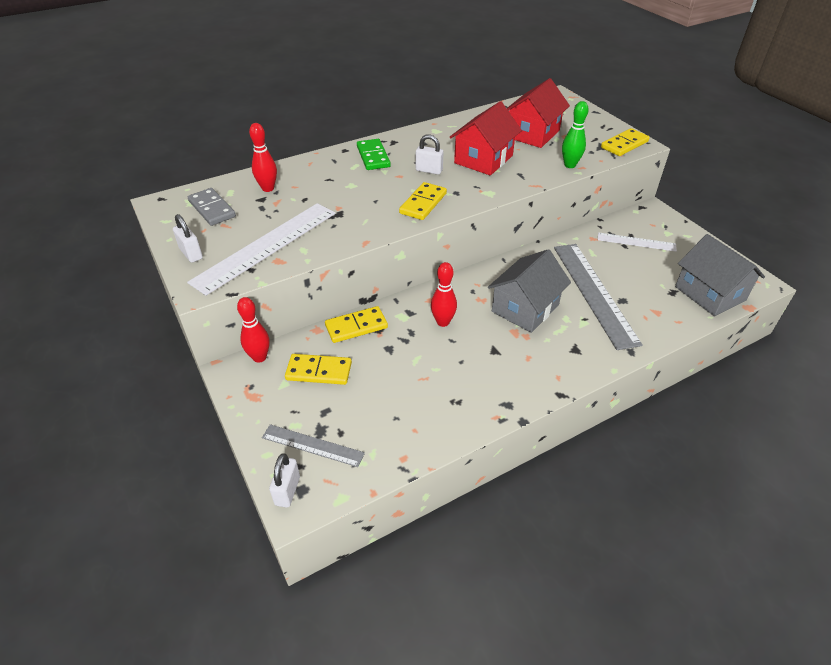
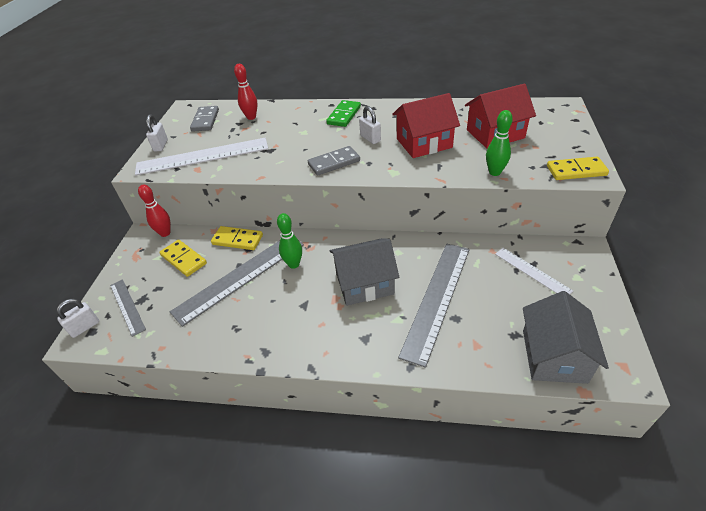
camera: 40 degrees right, 0 degrees up
(404, 357) = (240, 277): none -> grey ruler
(423, 203) = (334, 163): yellow domino -> grey domino
(443, 322) = (294, 264): red bowling pin -> green bowling pin

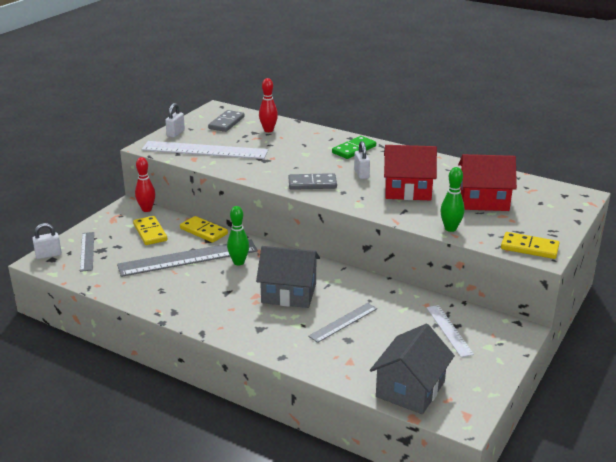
camera: 20 degrees right, 15 degrees down
(437, 299) = (343, 322): grey ruler -> grey ruler, size x0.54

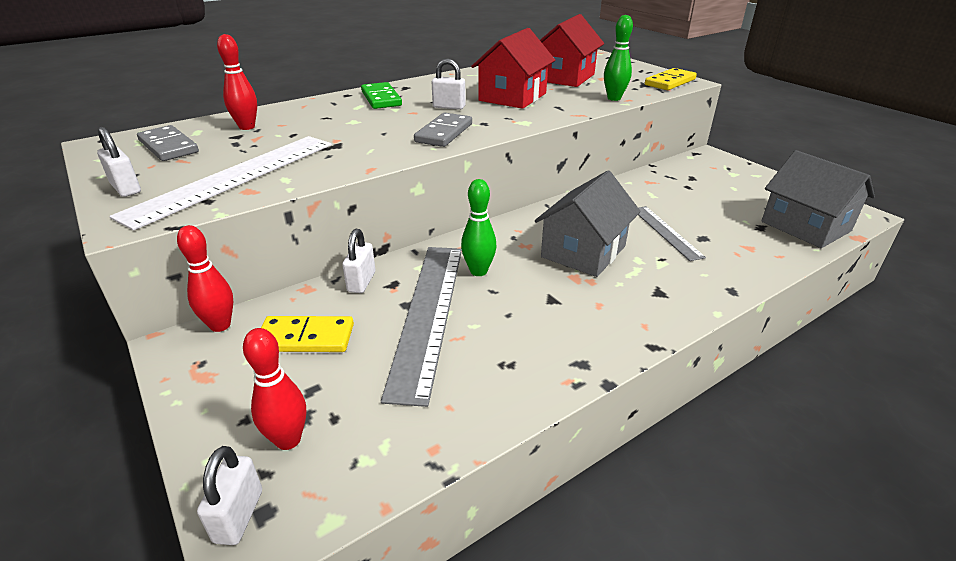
camera: 65 degrees left, 5 degrees up
(87, 251) = (288, 440): grey ruler -> red bowling pin
(204, 231) = (361, 282): yellow domino -> white padlock
(449, 330) = (700, 183): white ruler -> none

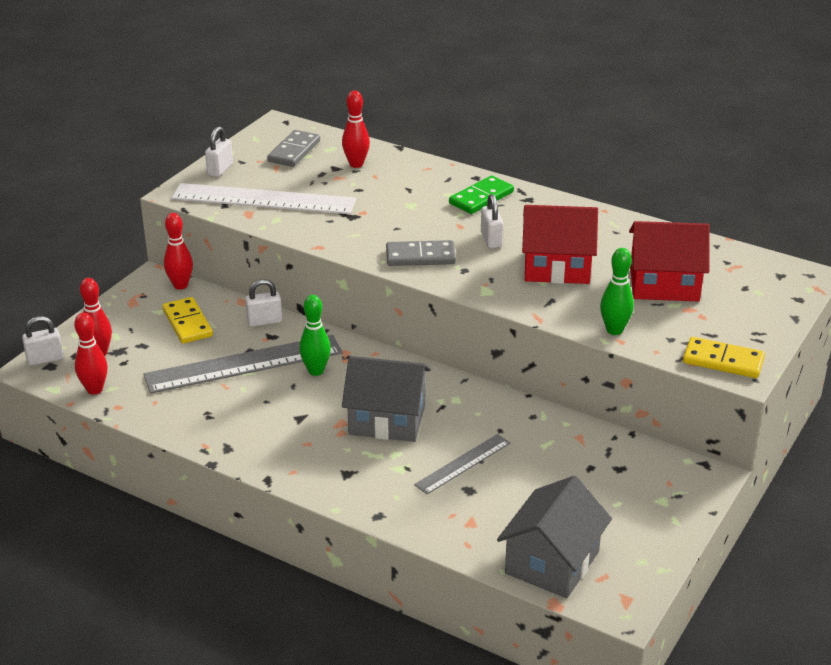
camera: 65 degrees right, 0 degrees up
(374, 466) = (94, 389): none -> red bowling pin

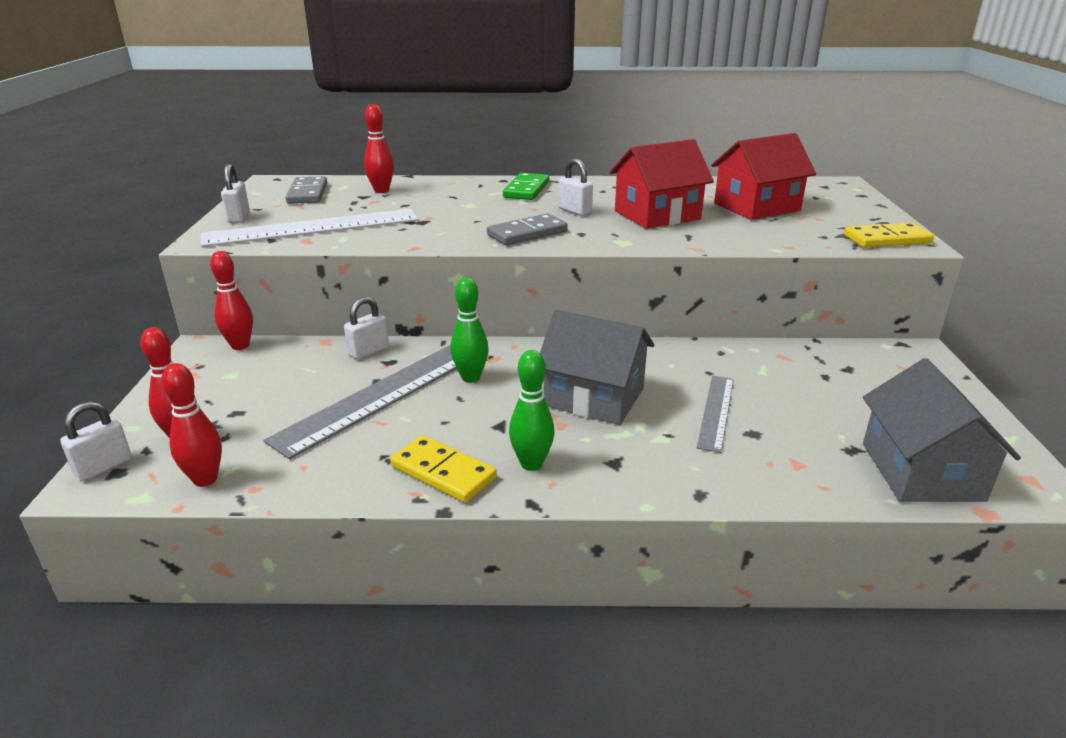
camera: 30 degrees left, 5 degrees down
(187, 323) = (278, 376): yellow domino -> yellow domino (443, 472)
(387, 419) = (594, 397): grey house -> grey house turned 45 degrees clockwise
(614, 330) = (772, 241): green bowling pin -> green bowling pin (531, 464)

